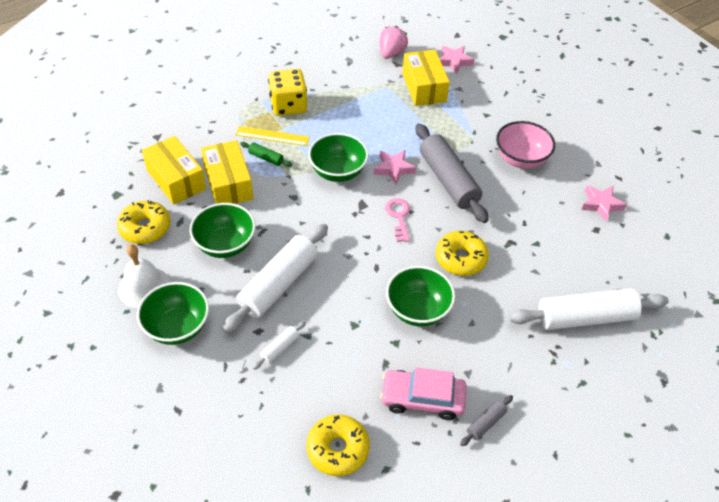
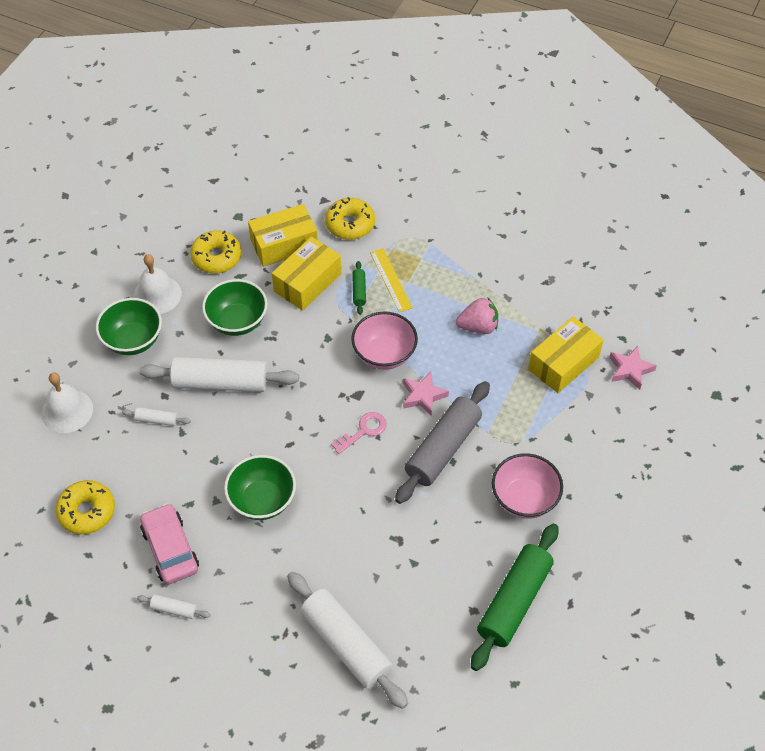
camera: 60 degrees right, 5 degrees up
(176, 180) = (284, 244): yellow box -> yellow box turned 45 degrees clockwise
(211, 416) = (67, 411): none -> white bell
(288, 106) = (441, 269): yellow dice -> none
(338, 172) = (384, 354): green bowl -> pink bowl
(391, 53) = (593, 309): pink strawberry -> pink strawberry (478, 327)
(460, 259) = (347, 506): yellow donut -> yellow donut (350, 224)
(486, 423) = (174, 609): grey rolling pin -> white rolling pin
(601, 204) = (514, 601): pink star -> green rolling pin

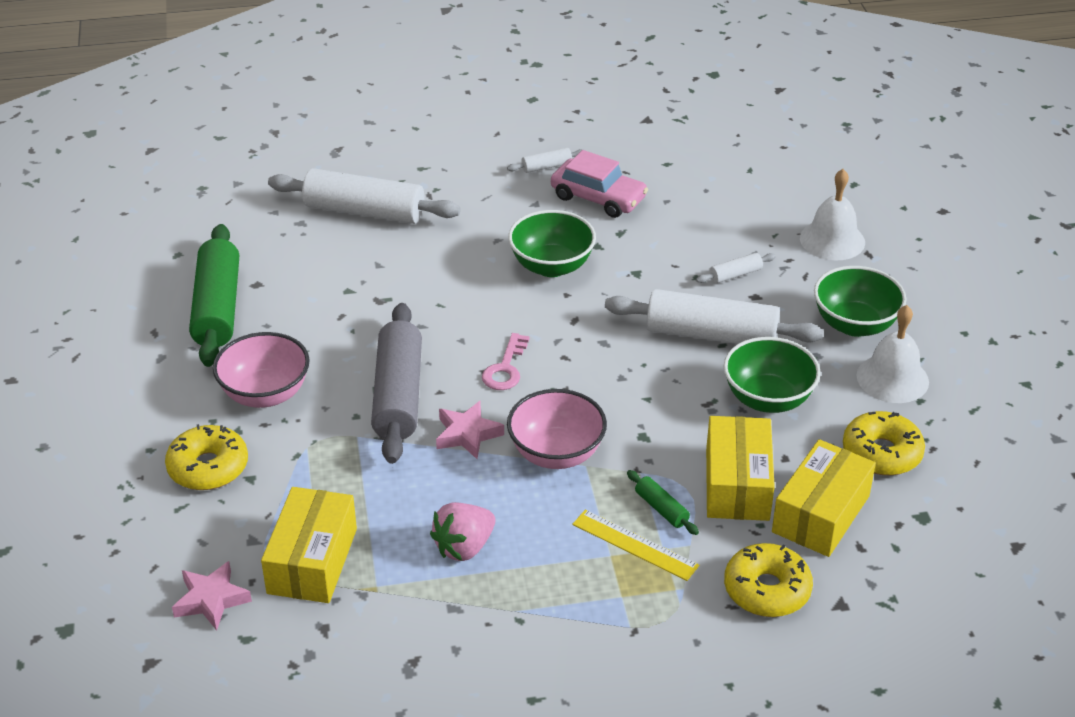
camera: 145 degrees right, 15 degrees down
(87, 511) = (707, 186): yellow donut -> yellow donut (208, 467)
(221, 383) = (711, 334): white rolling pin -> white rolling pin turned 45 degrees clockwise

